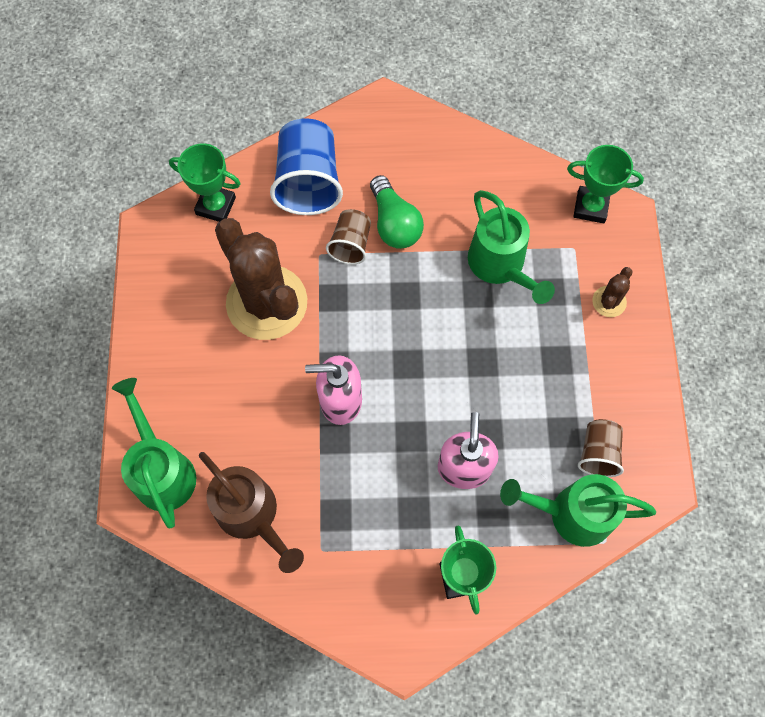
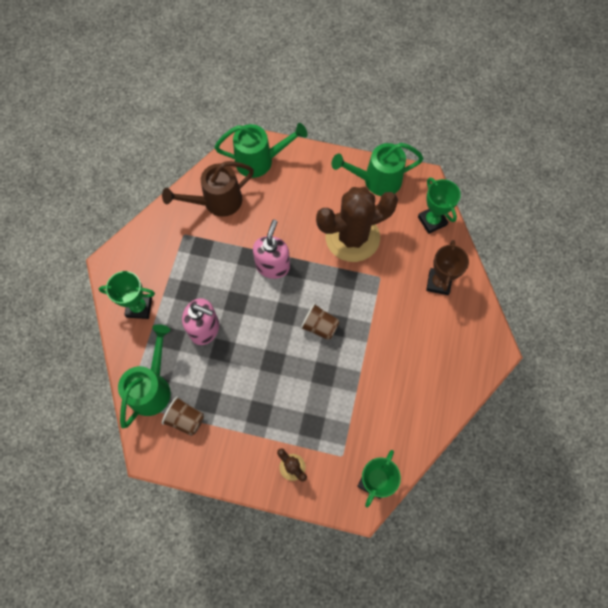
camera: 105 degrees right, 0 degrees up
(216, 206) = (432, 221): green trophy -> green trophy turned 60 degrees counterclockwise
(308, 182) = (438, 283): blue cup -> brown trophy
(351, 244) = (383, 299): brown cup -> brown cup (319, 326)
(394, 223) = (392, 332): green light bulb -> none
(500, 266) = (341, 396): green watering can -> green watering can (376, 180)

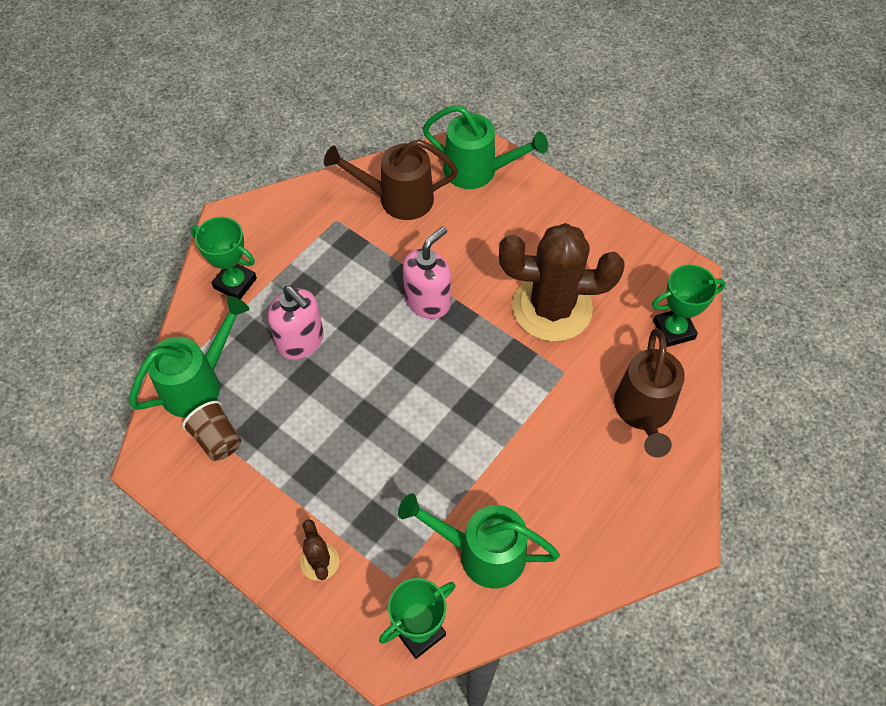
camera: 25 degrees right, 10 degrees down
(319, 326) = (450, 400): brown cup -> none
(376, 180) = (621, 251): green watering can -> green watering can (481, 553)
(432, 221) = (674, 330): green trophy -> green trophy turned 75 degrees clockwise
(438, 283) = (643, 412): brown trophy -> brown watering can

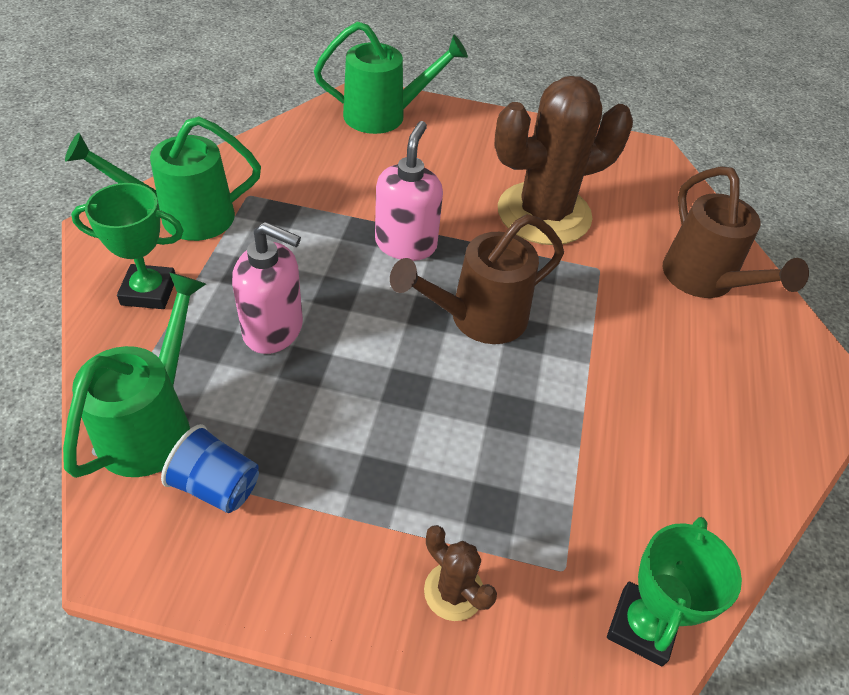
camera: 30 degrees left, 10 degrees down
(217, 439) = (216, 486): brown cup -> blue cup
(397, 199) = (310, 158): brown watering can -> brown watering can (478, 318)
(481, 553) = (647, 491): green watering can -> green watering can (185, 217)
(674, 330) = (674, 200): green trophy -> none

